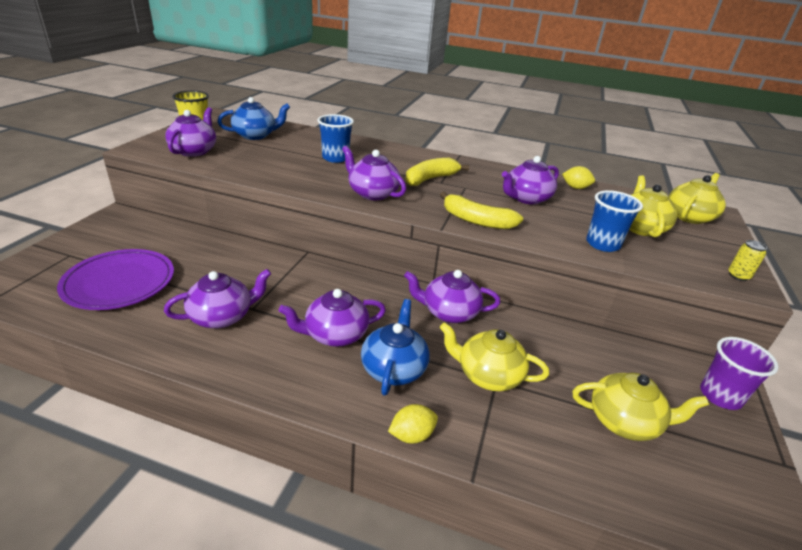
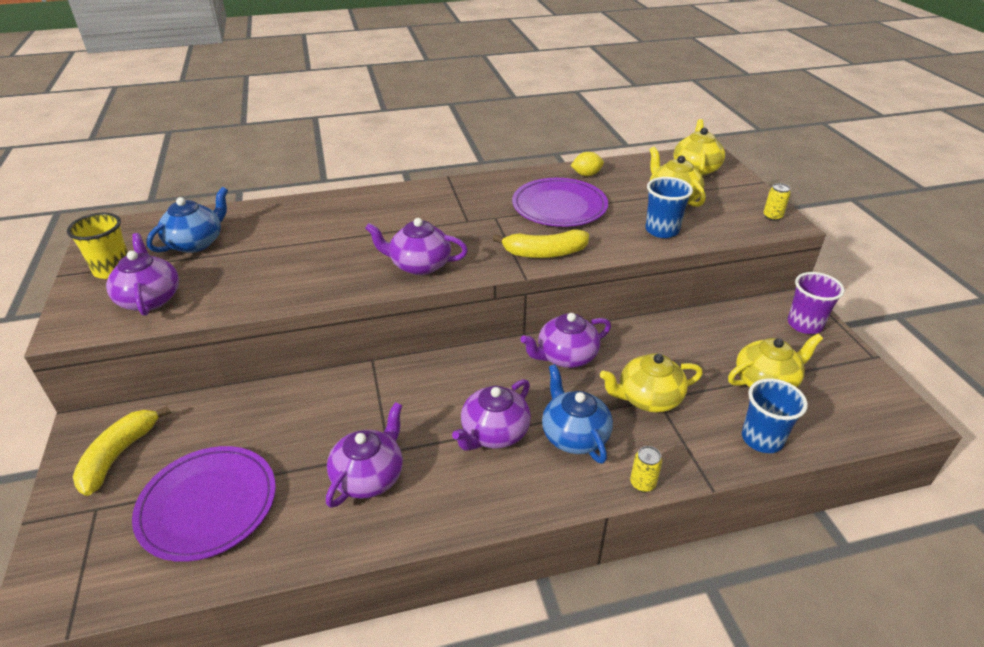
camera: 30 degrees left, 5 degrees up
(335, 158) = (329, 236): blue cup -> blue cup (762, 439)
(412, 435) = (642, 483): yellow lemon -> yellow can
(430, 179) = (453, 221): yellow banana -> yellow banana (119, 455)
(526, 198) = (559, 206): purple teapot -> purple plate

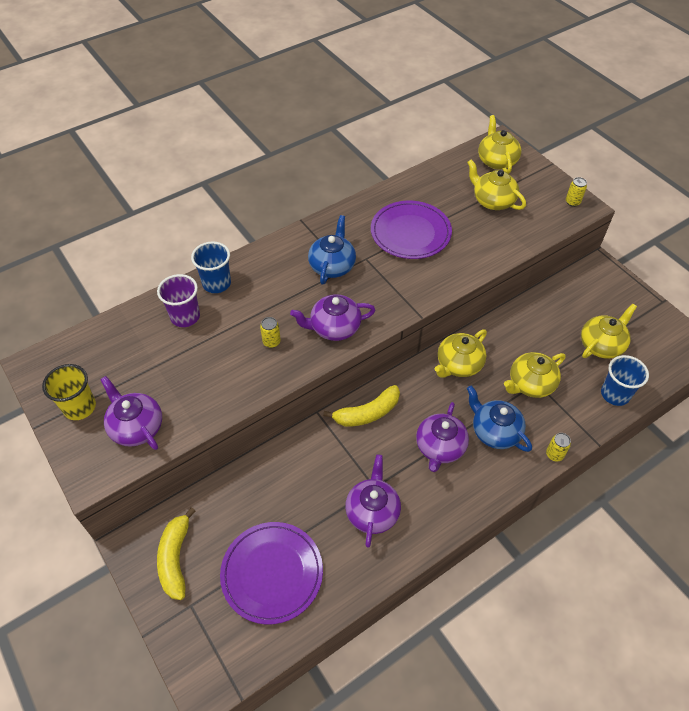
camera: 20 degrees left, 15 degrees up
(196, 243) = (131, 356): blue teapot -> blue teapot (332, 265)
(343, 262) = (271, 342): none -> yellow can
(544, 253) = (424, 287): yellow banana -> yellow banana (367, 413)
(565, 356) = (458, 364): purple teapot -> yellow teapot
(586, 174) = (414, 189): yellow lemon -> none
(662, 230) = (499, 239): blue cup -> blue cup (216, 283)
(804, 324) = (610, 285): purple cup -> purple cup (185, 316)

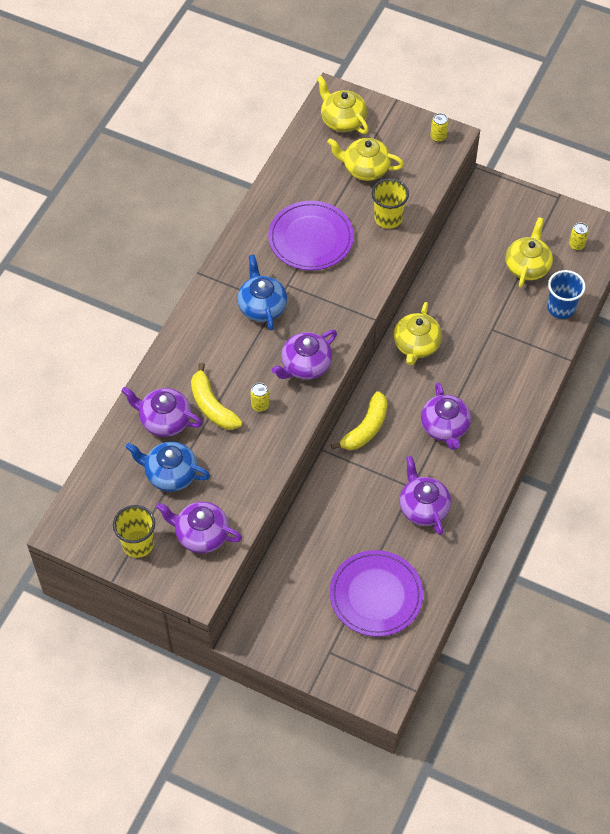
camera: 30 degrees left, 5 degrees up
(175, 558) = (291, 626): yellow banana -> yellow banana (212, 406)
(185, 316) = (164, 420): purple cup -> purple teapot
(216, 283) = (168, 375): blue cup -> none
(488, 244) = (388, 218): none -> yellow cup
(494, 431) = (481, 390): blue teapot -> blue teapot (170, 474)
(530, 384) = (487, 333): yellow teapot -> none
(554, 454) = (539, 386): yellow can -> yellow can (576, 245)

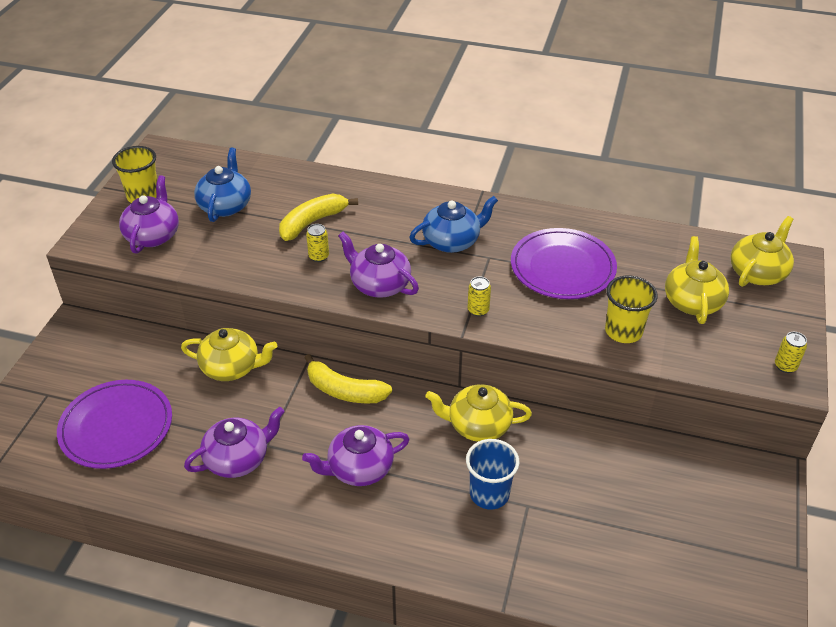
camera: 80 degrees right, 15 degrees down
(164, 420) = (290, 193): purple teapot -> none
(527, 266) = (651, 538): yellow teapot -> yellow teapot (232, 367)
(561, 308) = (592, 589): blue cup -> blue cup (489, 494)
(576, 245) = (719, 601): yellow can -> yellow can (478, 310)

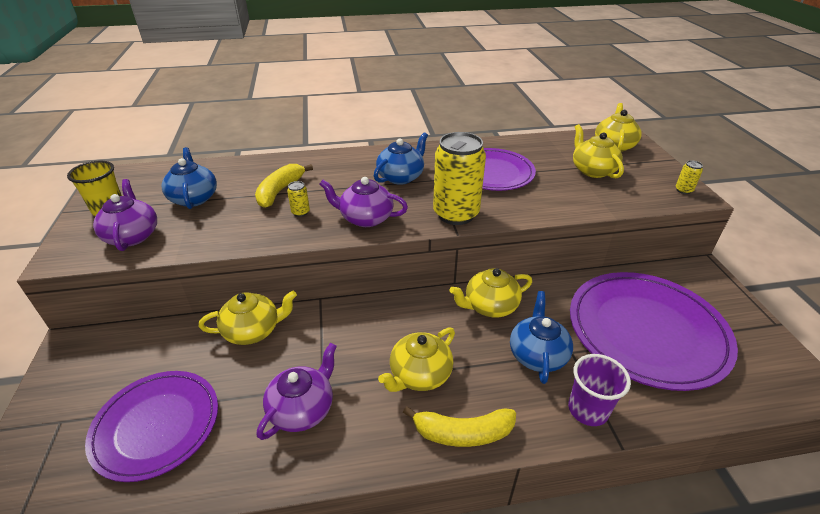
camera: 25 degrees left, 5 degrees down
(344, 391) = (366, 316): yellow banana -> yellow banana (462, 433)
(359, 468) = (419, 375): purple teapot -> yellow teapot
(478, 310) = (456, 214): yellow can -> yellow can, size x2.49
(489, 494) = (537, 354): blue cup -> blue teapot
(497, 564) = (588, 410): none -> purple cup
(623, 331) = (567, 199): yellow cup -> none
(630, 516) = (646, 331): none -> purple plate

